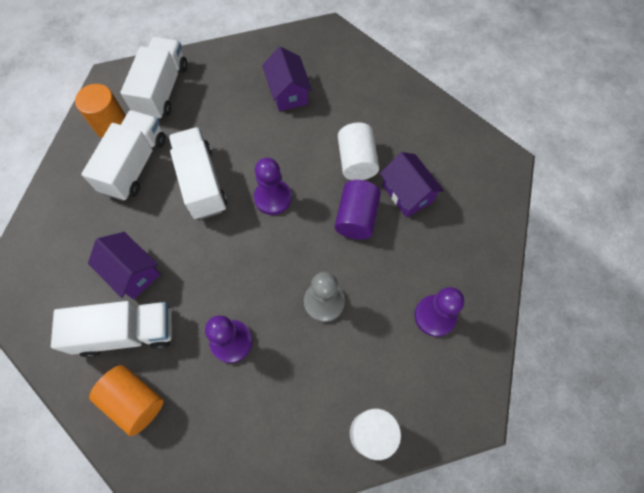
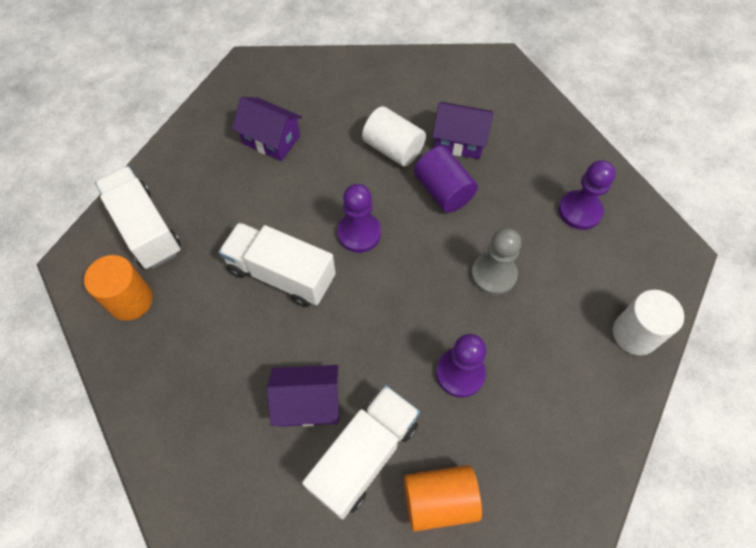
camera: 45 degrees left, 5 degrees down
(135, 165) = (198, 314): white truck -> none

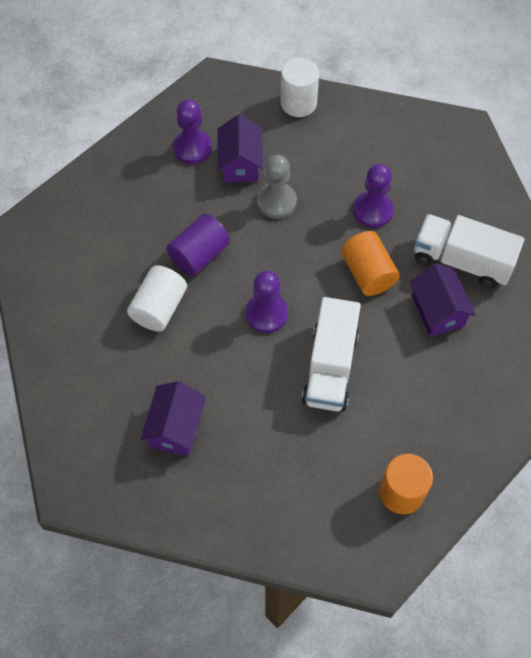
camera: 105 degrees left, 0 degrees up
(145, 229) = (321, 513): white truck -> none
(439, 500) = (472, 207): orange cylinder -> orange cylinder (368, 273)
(459, 141) = (135, 252): purple house -> purple house (240, 163)

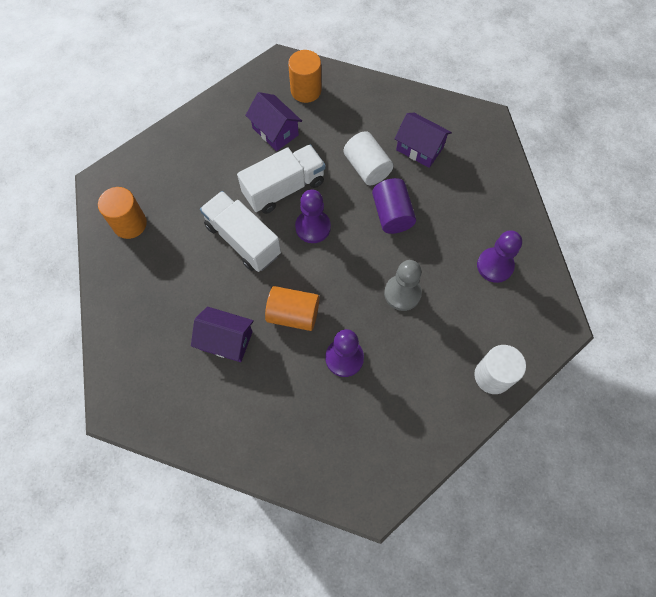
camera: 125 degrees right, 5 degrees up
(95, 433) = (306, 90): none -> orange cylinder
(240, 163) = (457, 290): purple house -> purple house (419, 148)
(461, 261) = (251, 391): white truck -> white truck (284, 188)

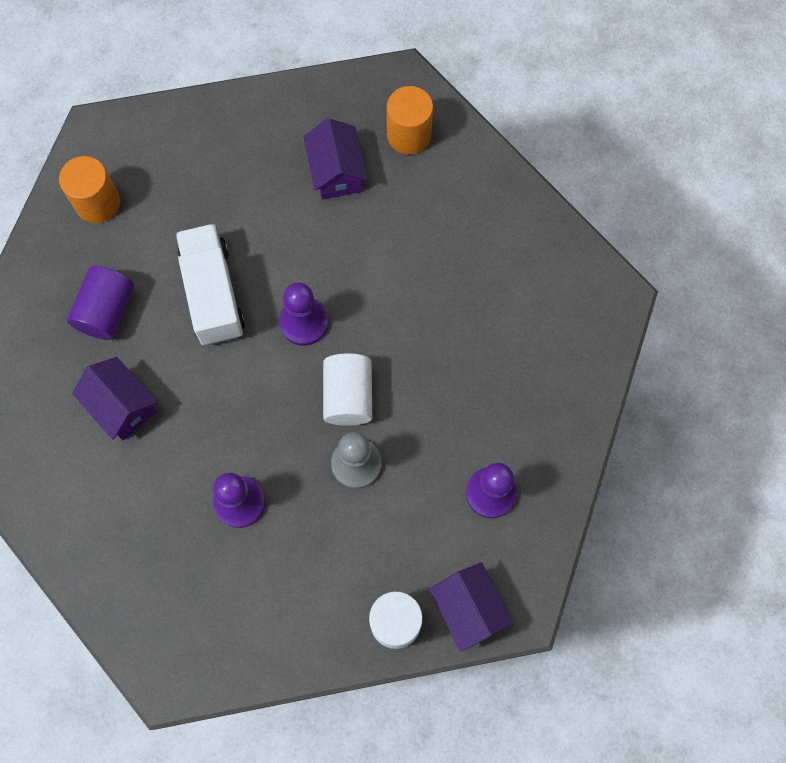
camera: 30 degrees right, 5 degrees up
(284, 188) = (301, 253): white truck -> none
(293, 314) = (215, 418): orange cylinder -> none
(367, 168) = (418, 280): white cylinder -> white cylinder (348, 396)
(392, 214) = (409, 358): purple cylinder -> purple cylinder (106, 311)
(419, 148) = (501, 290): purple house -> purple house (469, 609)

